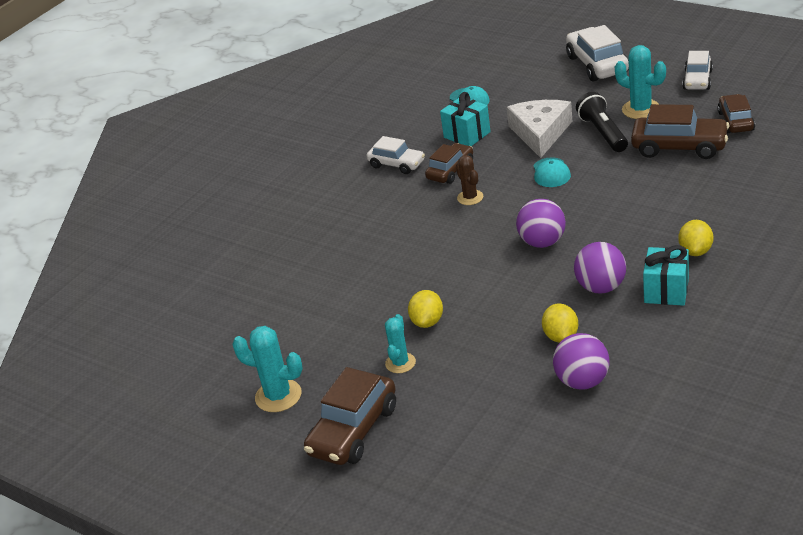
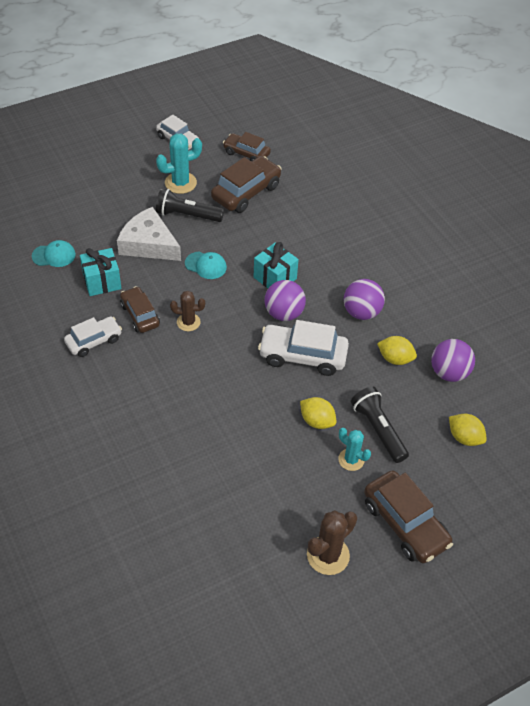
camera: 70 degrees left, 15 degrees up
(278, 396) = (328, 555): turquoise cactus -> brown cactus
(454, 364) = (378, 430): none -> black flashlight
(597, 64) = (95, 170): white car -> white car (302, 356)
(666, 291) = (393, 285): turquoise gift -> turquoise gift (275, 278)
(695, 251) = (365, 250): yellow lemon -> yellow lemon (464, 437)

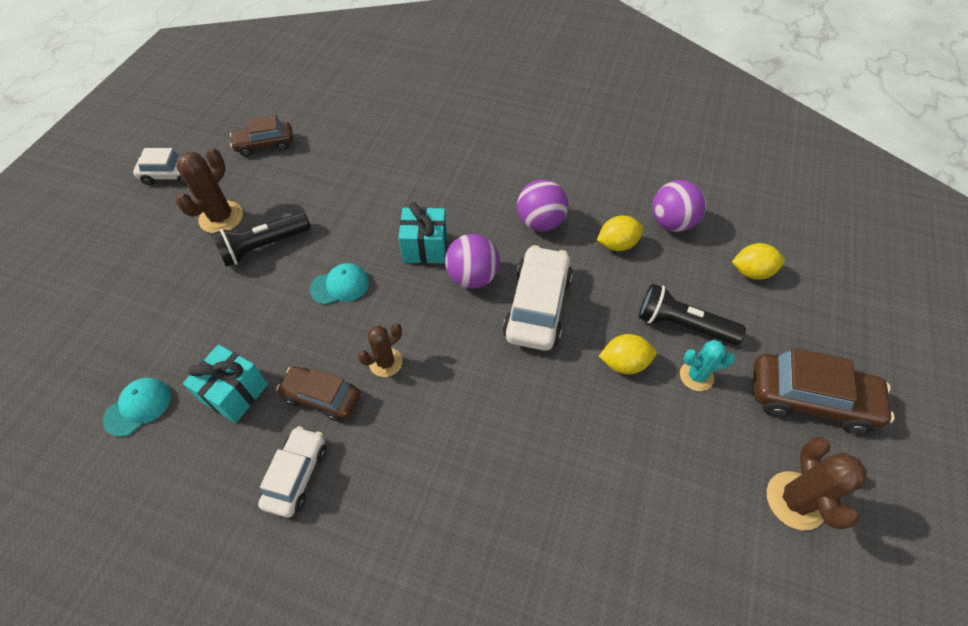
camera: 40 degrees left, 5 degrees up
(148, 244) = (249, 308): white cheese -> none
(180, 183) = (221, 217): turquoise cactus -> brown cactus
(246, 192) = (304, 182): brown car -> none
(302, 356) = (537, 306): white car -> white car turned 135 degrees clockwise

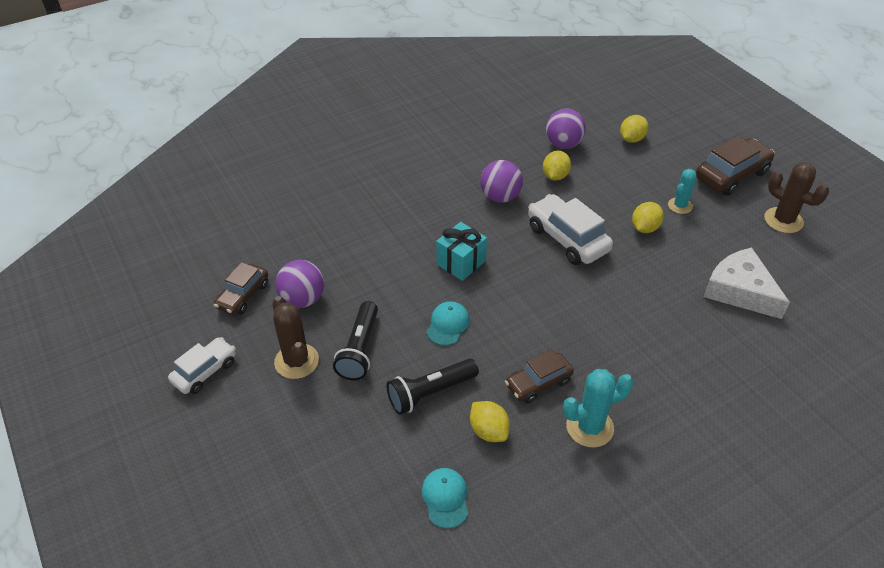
camera: 50 degrees left, 10 degrees down
(235, 393) = (488, 431): turquoise gift -> yellow lemon
(296, 475) = (589, 427): white car -> turquoise cactus
(386, 362) = (540, 335): brown cactus -> none
(472, 277) = (512, 254): purple ball -> purple ball (303, 299)
(620, 515) = (739, 290): none -> white cheese
(682, 324) = (641, 188): black flashlight -> black flashlight (430, 393)

